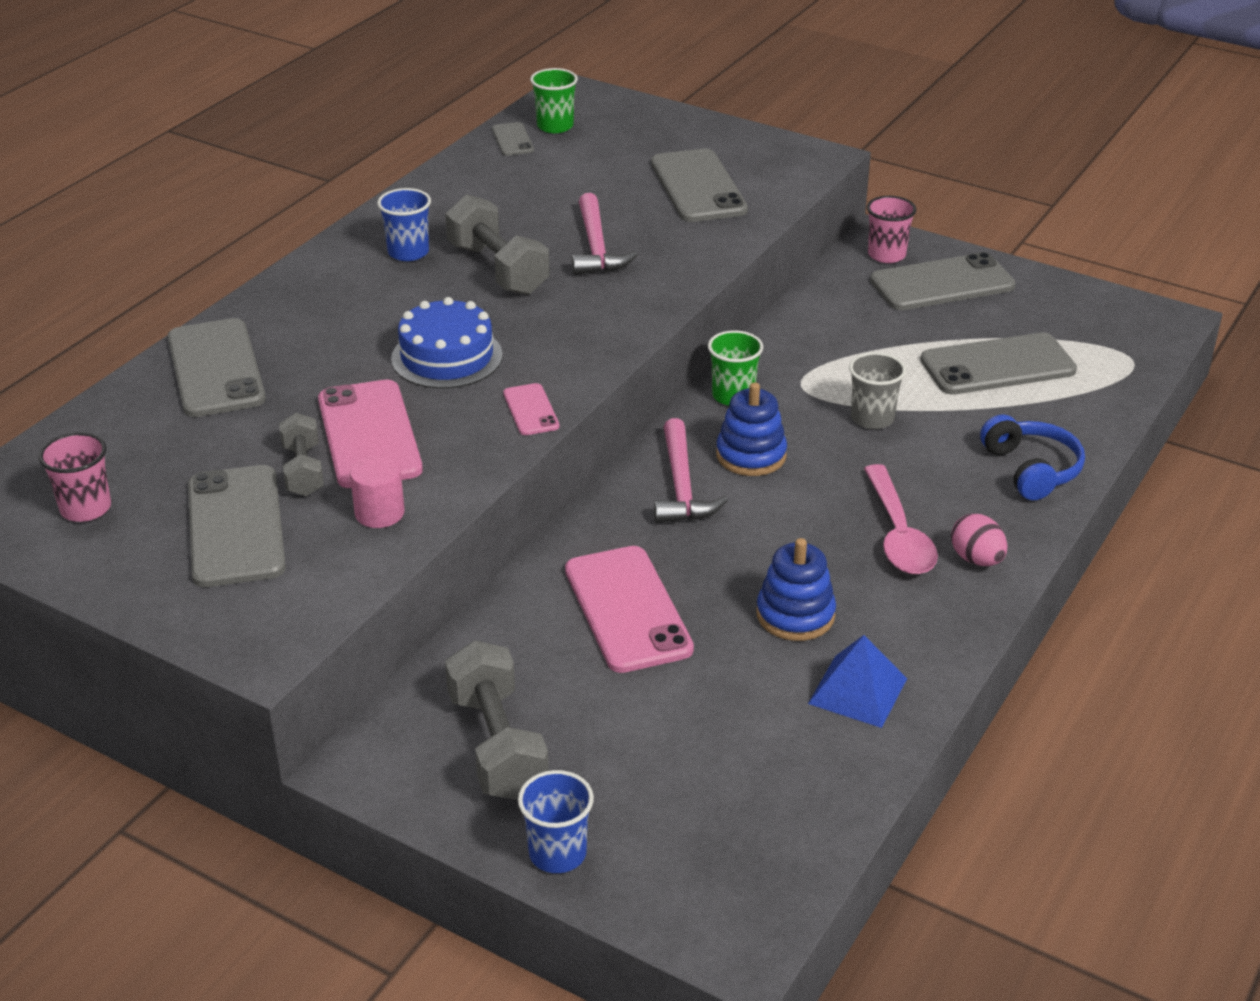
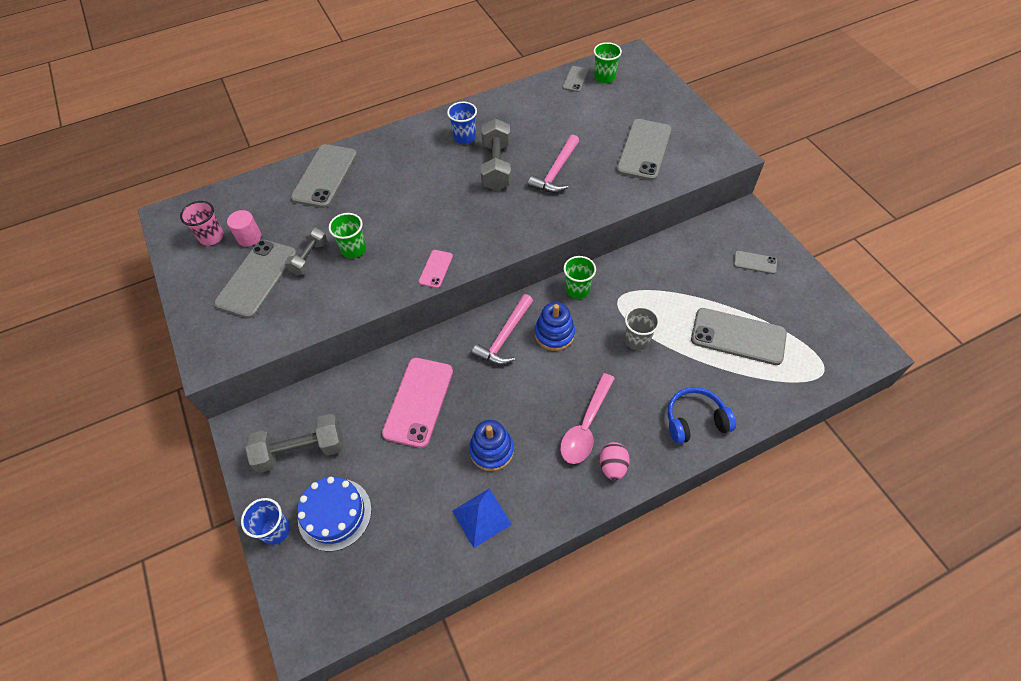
camera: 35 degrees right, 20 degrees up
(369, 435) = (353, 249): pink phone -> green cup
(379, 513) = (319, 301): pink cylinder -> pink cylinder (249, 237)
(447, 357) = (426, 215): blue cake -> blue cake (334, 514)
(497, 745) = (301, 450): grey dumbbell -> grey dumbbell turned 60 degrees clockwise
(886, 255) = (739, 228): pink cup -> none
(942, 283) = (755, 262): grey phone -> grey phone, size x0.50
(1031, 469) = (695, 420): blue headphones -> blue headphones turned 120 degrees counterclockwise

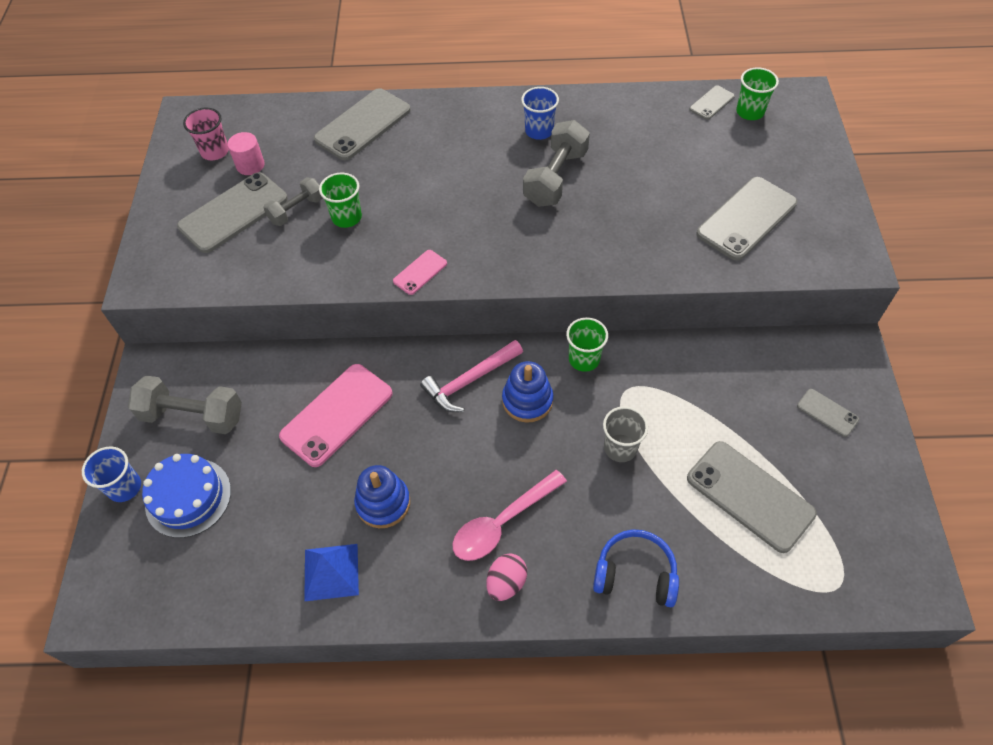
camera: 25 degrees right, 0 degrees up
(556, 172) = (622, 208): pink hammer -> none

